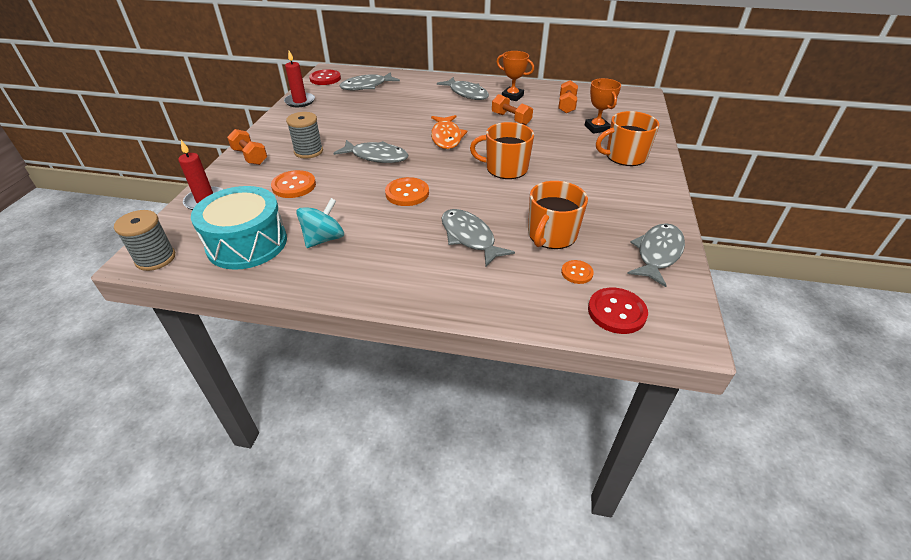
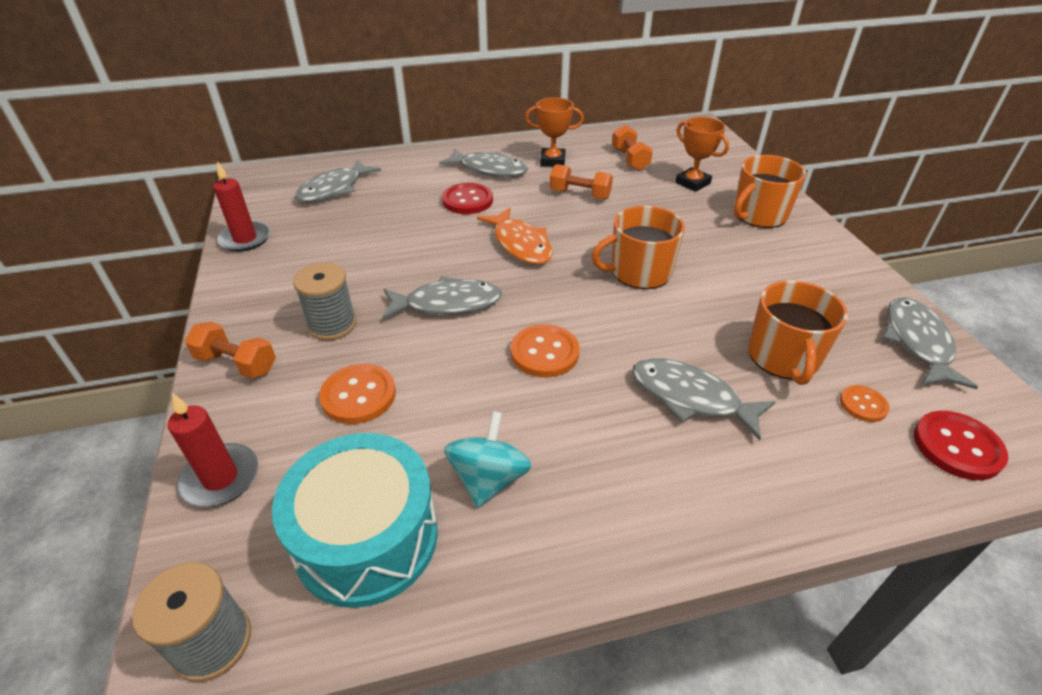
camera: 25 degrees left, 0 degrees up
(325, 79) = (256, 190): red button -> red button (467, 200)

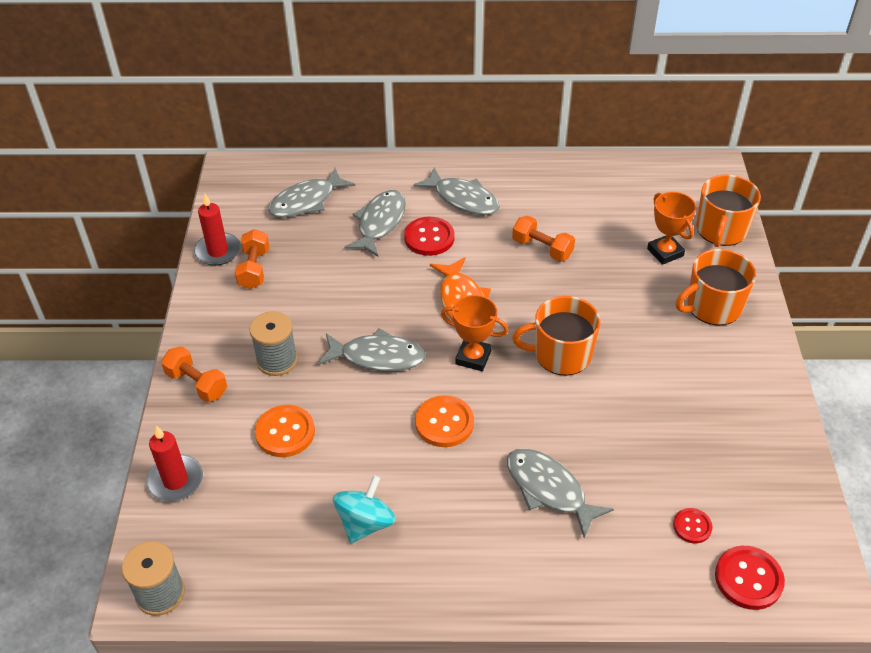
camera: 15 degrees right, 5 degrees up
(366, 537) = (268, 547): turquoise drum -> none
(552, 161) = (531, 197): orange trophy -> orange trophy (473, 357)
(630, 159) = (613, 208): orange dumbbell -> orange dumbbell (254, 269)
(783, 357) = (649, 469): orange mug -> orange mug (721, 230)
(863, 405) = (692, 526): orange button -> red button
(917, 342) = (780, 479): grey fish -> grey fish (380, 223)

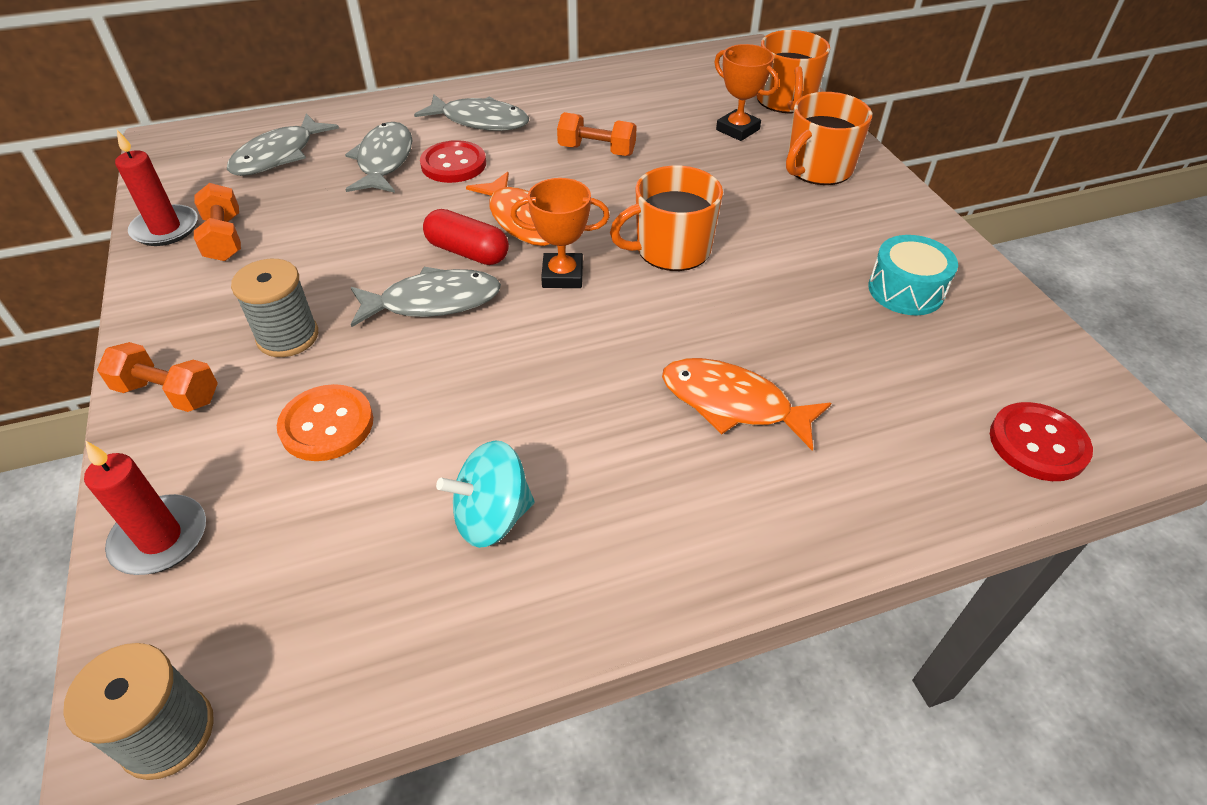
camera: 20 degrees left, 0 degrees up
(365, 523) = (492, 517): turquoise spinning top -> turquoise spinning top turned 120 degrees counterclockwise
(413, 321) = (467, 252): none -> red capsule
(444, 423) = (556, 358): orange button -> none
(549, 489) = (732, 404): grey fish -> orange fish
(692, 526) = (933, 400): red button -> none
(722, 434) = (906, 290): none -> turquoise drum

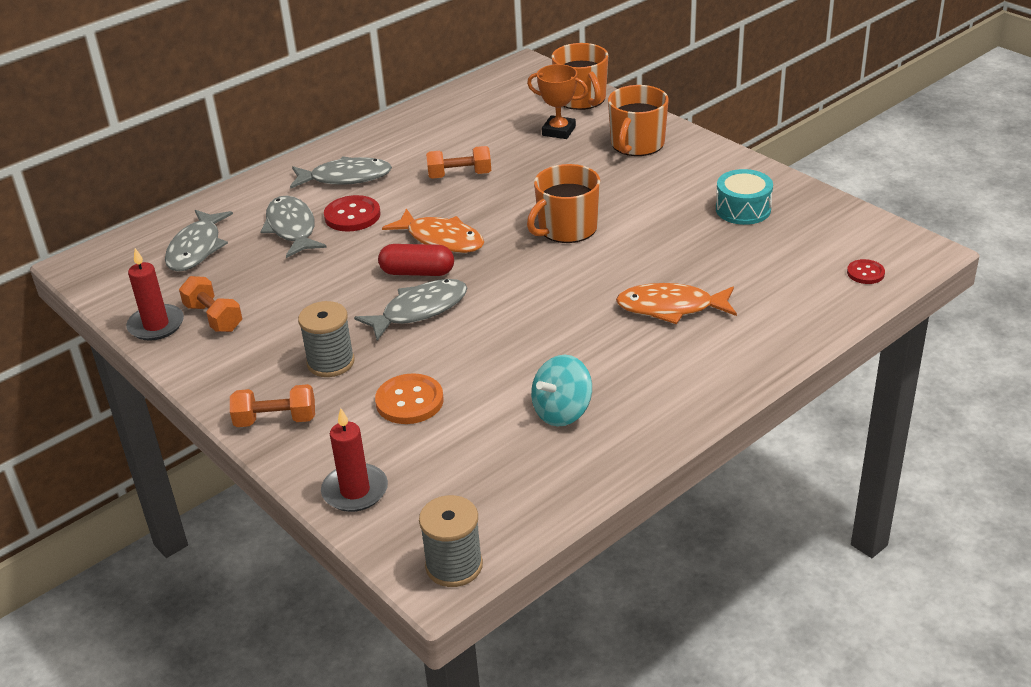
camera: 20 degrees left, 10 degrees down
(562, 276) = (501, 267): orange trophy -> none
(1038, 444) = (865, 273): red button -> red button, size x0.59

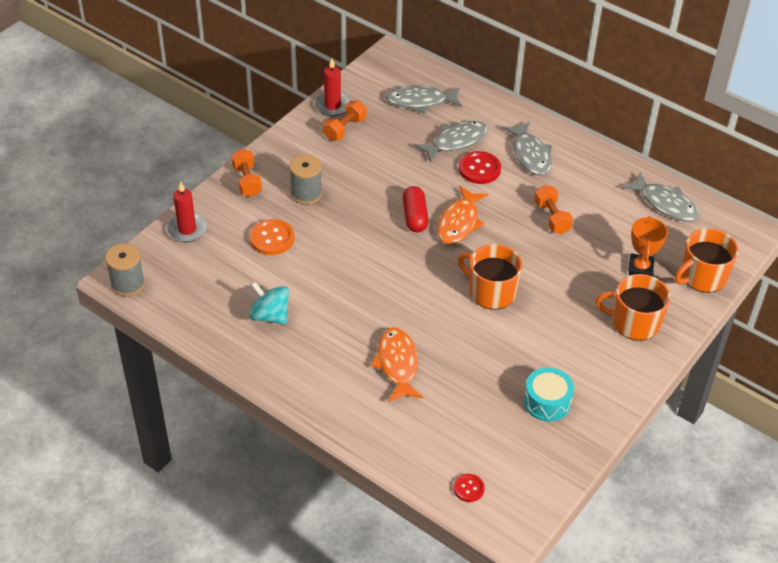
camera: 75 degrees right, 10 degrees up
(419, 310) = (370, 226): grey fish -> grey fish (665, 204)

